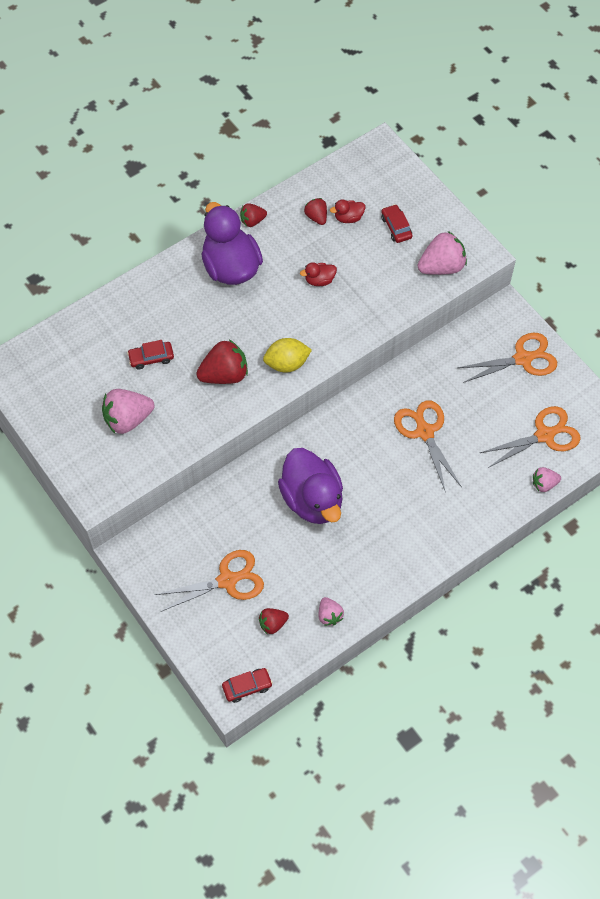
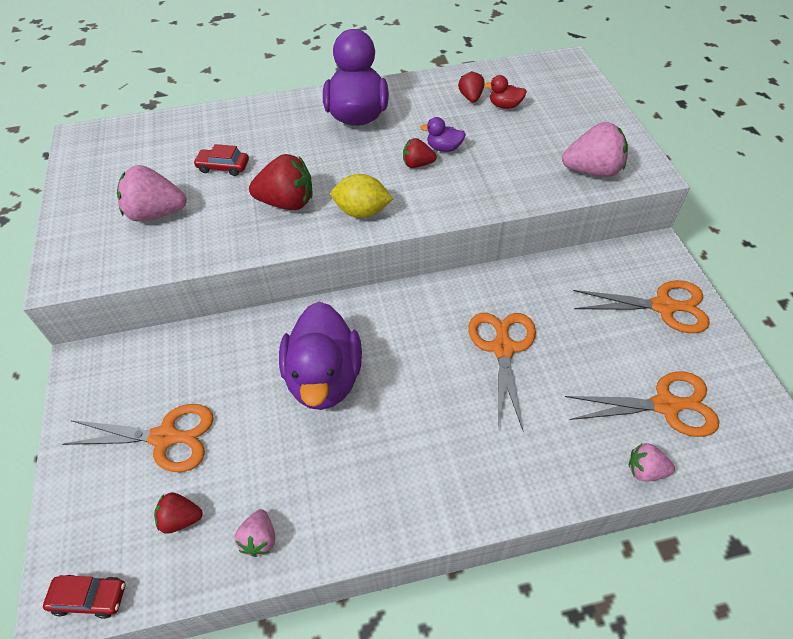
camera: 25 degrees right, 10 degrees down
(252, 221) = (403, 86): red strawberry -> red strawberry (417, 164)
(319, 280) = (444, 148): red duck -> purple duck
(396, 227) = (554, 125): red car -> none

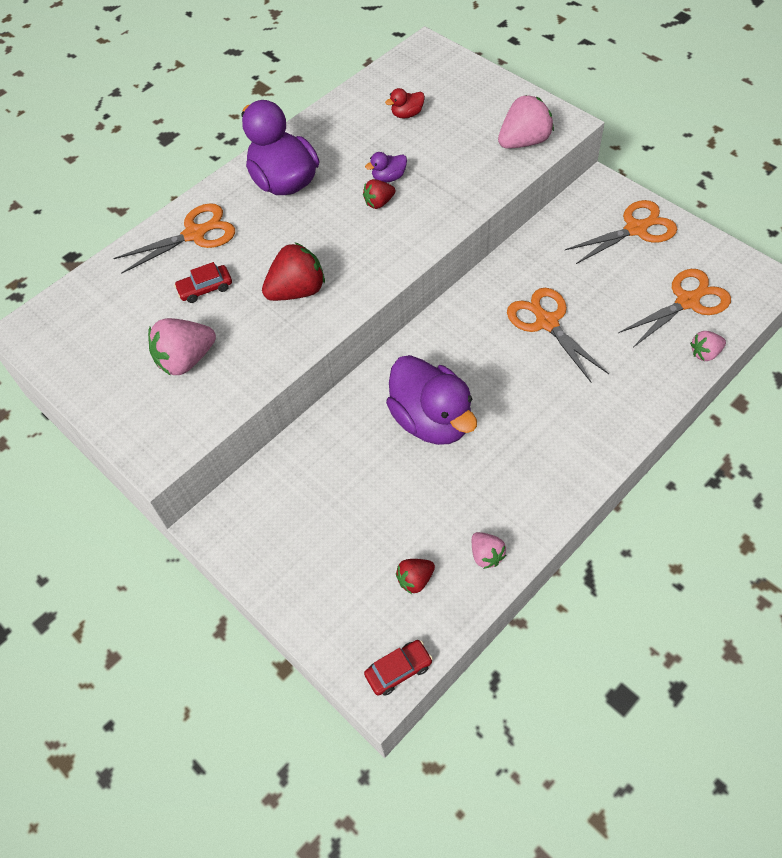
camera: 30 degrees left, 5 degrees up
(166, 437) = (346, 535): orange scissors -> orange scissors (195, 234)
(362, 212) = (370, 267): yellow lemon -> none
(471, 97) = (371, 119): red strawberry -> none

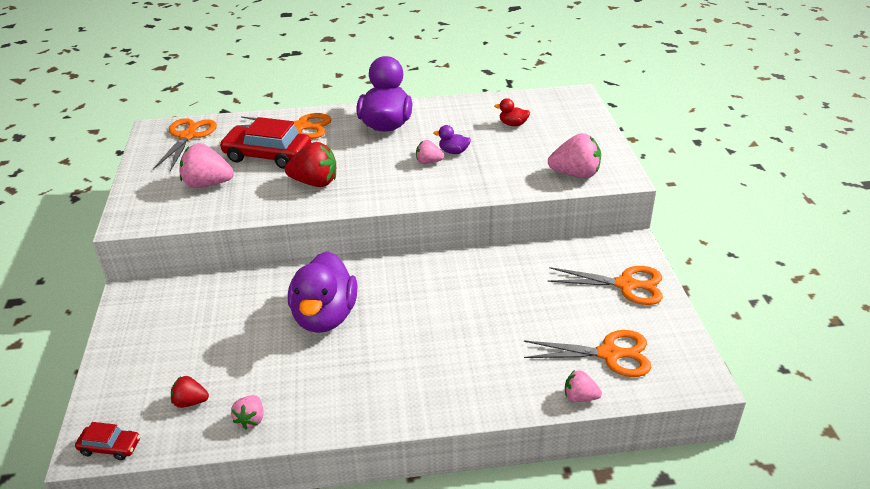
camera: 35 degrees right, 20 degrees down
(205, 288) = (267, 155): red car -> red car, size x2.00
(379, 203) = (428, 162): red strawberry -> pink strawberry
(546, 322) = (479, 305): orange scissors -> orange scissors (188, 136)

